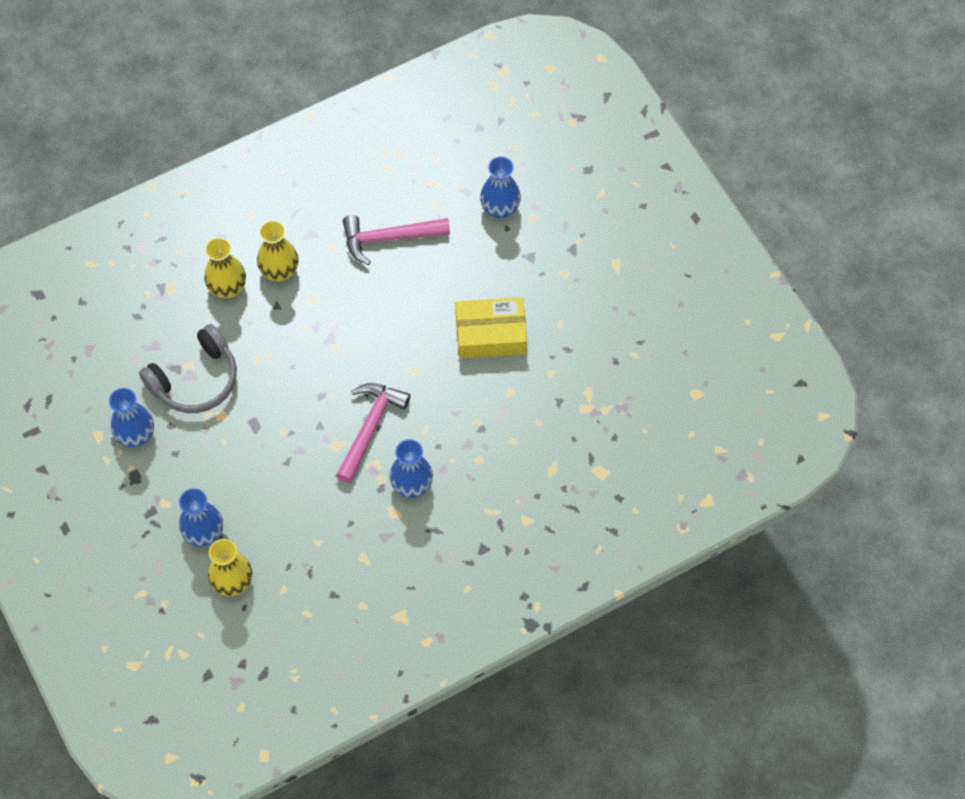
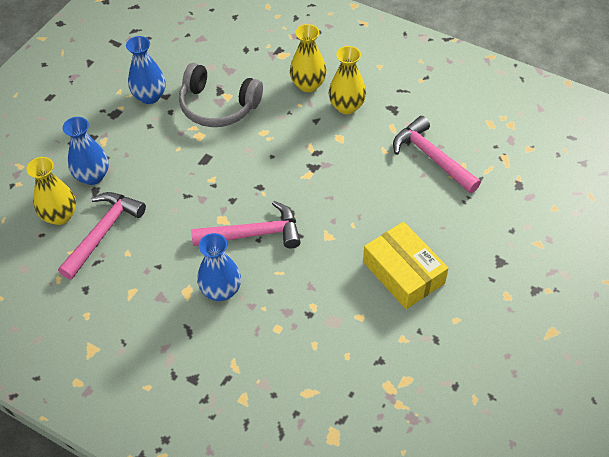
camera: 60 degrees right, 10 degrees down
(279, 552) = (103, 232): none -> pink hammer
(500, 208) = (525, 215): blue vase -> none

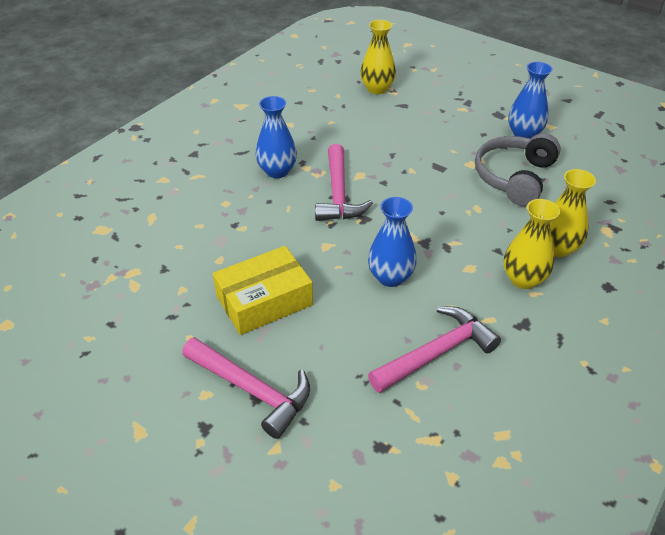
camera: 95 degrees right, 10 degrees down
(92, 176) = (420, 103): blue vase -> blue vase (390, 277)
(103, 232) = (356, 109): pink hammer -> pink hammer (252, 390)

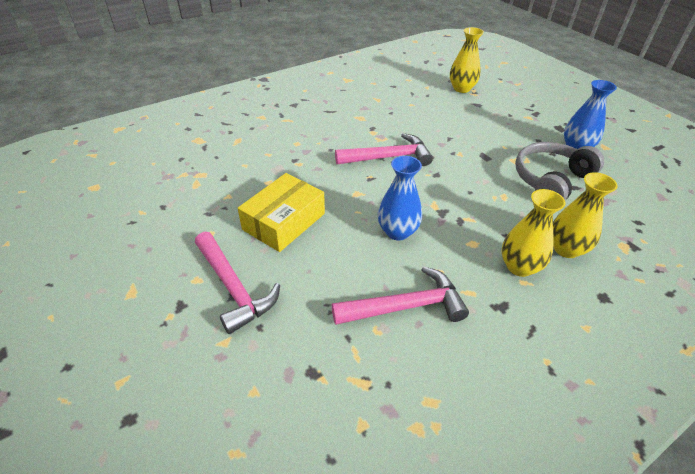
camera: 20 degrees right, 0 degrees up
(264, 300) = (284, 221): yellow box -> yellow box turned 45 degrees counterclockwise
(277, 171) = (349, 130): blue vase -> none
(338, 194) = (388, 157): pink hammer -> pink hammer turned 120 degrees counterclockwise

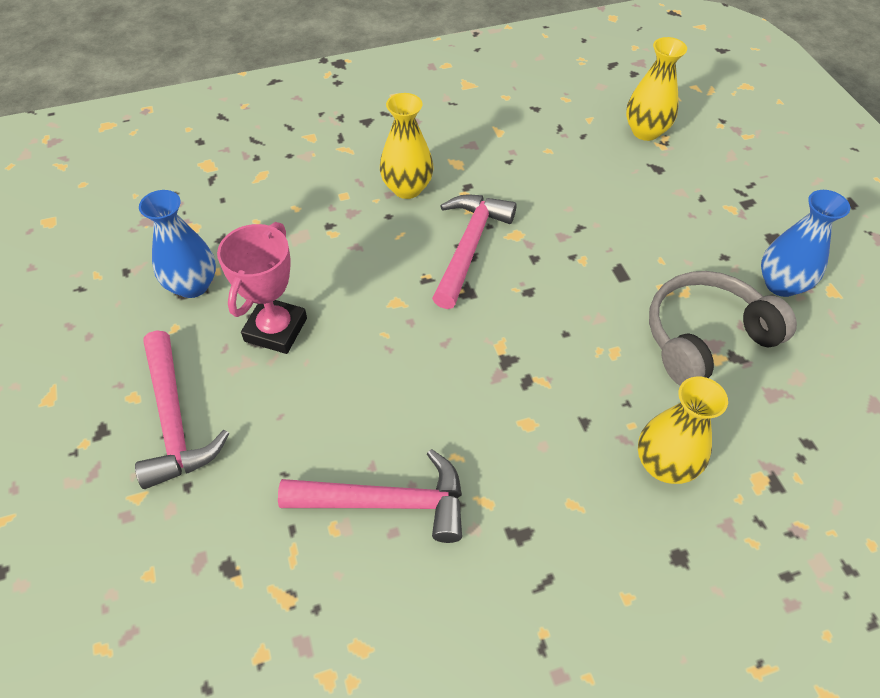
camera: 15 degrees right, 10 degrees up
(284, 221) = (276, 329): yellow box -> pink trophy
(388, 157) = (469, 246): pink hammer -> pink hammer turned 75 degrees counterclockwise
(397, 232) = (426, 380): blue vase -> blue vase (192, 285)
(519, 267) = (577, 478): yellow vase -> yellow vase (407, 188)

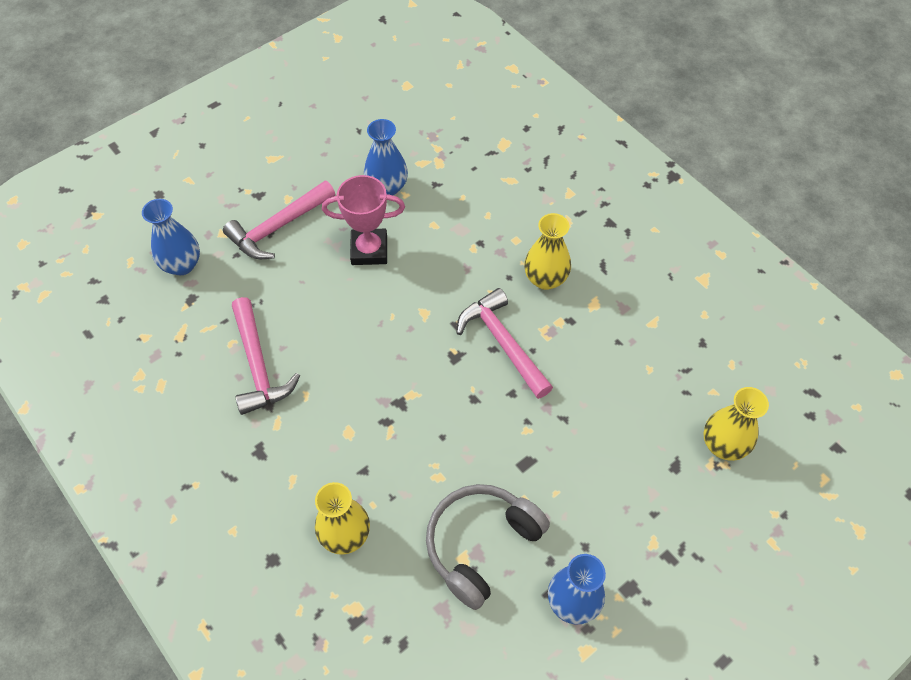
camera: 70 degrees right, 5 degrees up
(159, 567) = (182, 265): none -> blue vase
(469, 246) = (502, 342): pink hammer -> pink hammer turned 120 degrees counterclockwise
(705, 338) = (481, 545): grey headphones -> grey headphones turned 90 degrees counterclockwise

